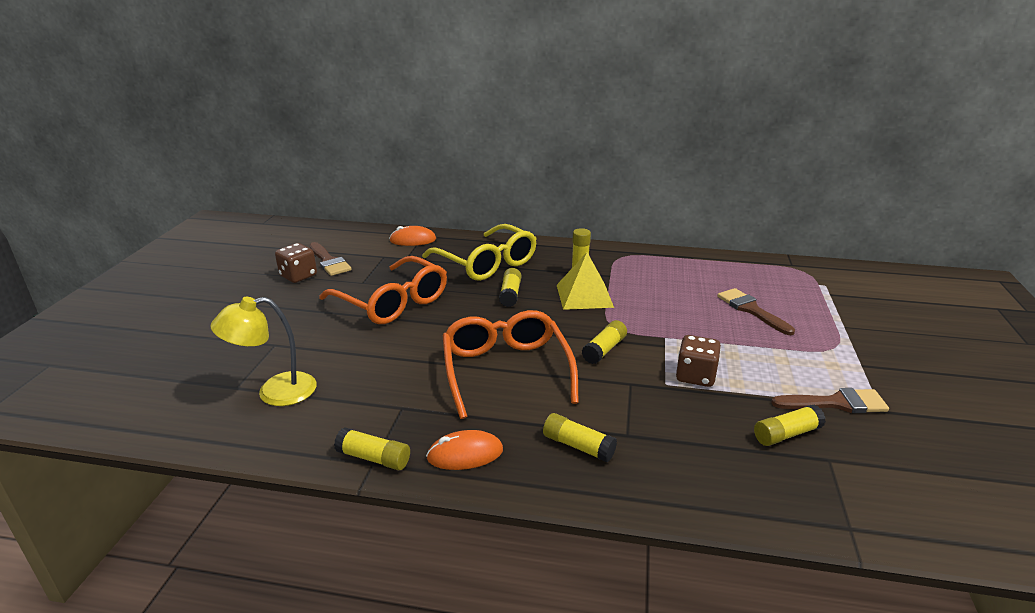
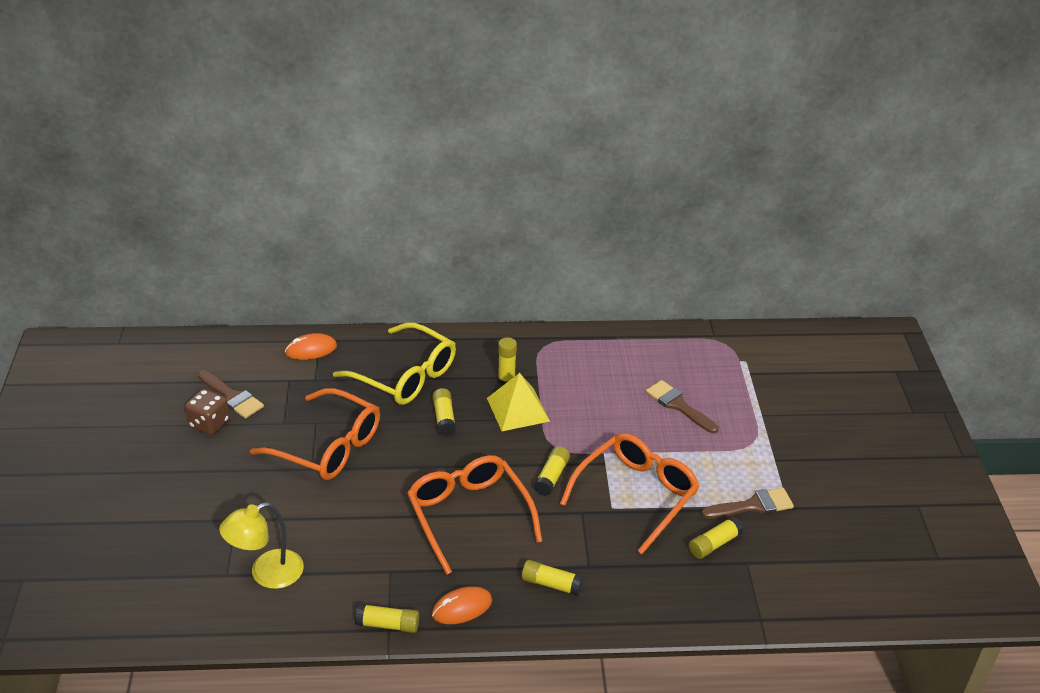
camera: 15 degrees left, 10 degrees up
(695, 376) = (636, 495): brown dice -> orange glasses

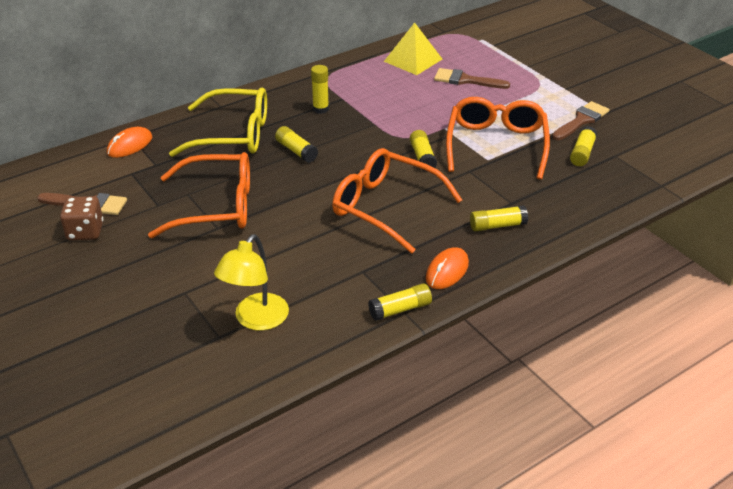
camera: 30 degrees left, 0 degrees up
(518, 409) = (350, 124): yellow pyramid -> yellow pyramid (413, 60)

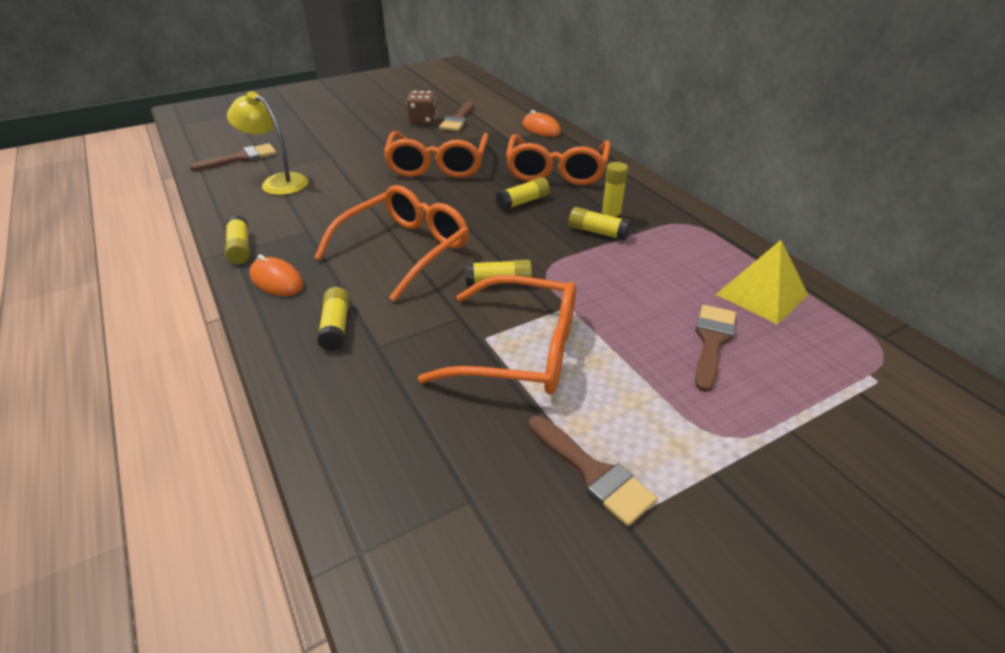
camera: 95 degrees right, 0 degrees up
(185, 374) = (241, 158): none -> brown brush
(233, 134) = (556, 171): yellow glasses -> orange glasses
(582, 153) = (485, 450): yellow glue stick -> yellow glue stick (598, 232)

